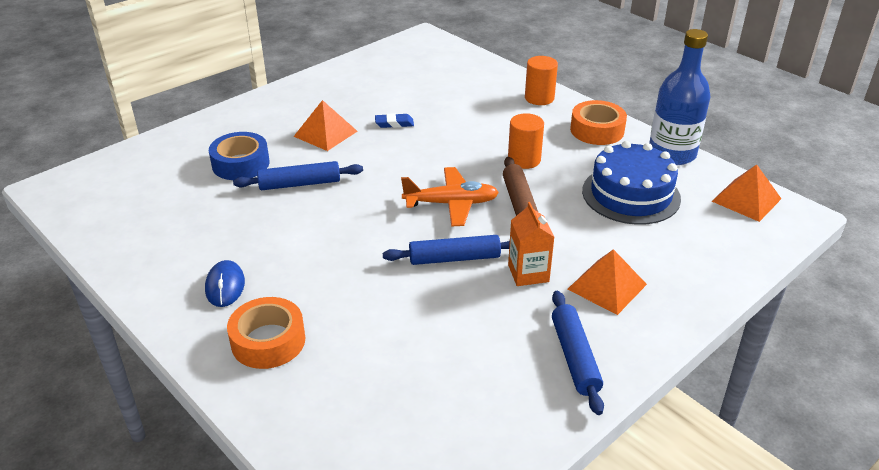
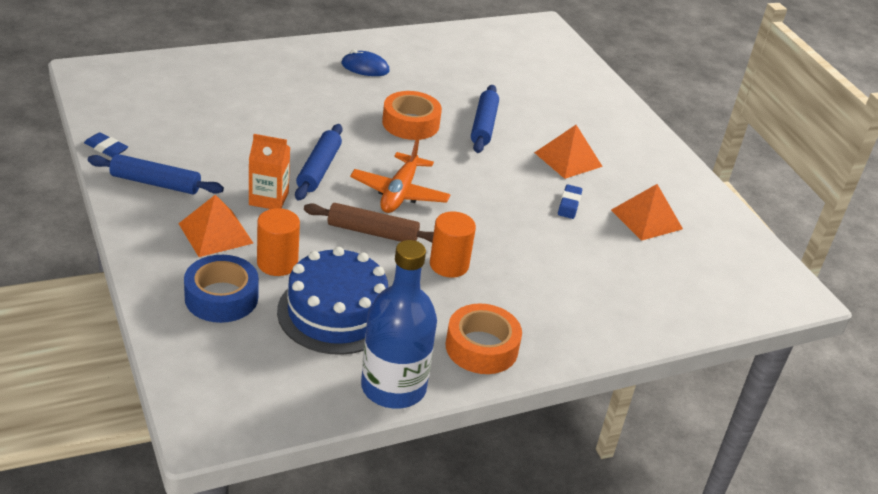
camera: 105 degrees right, 0 degrees up
(241, 164) = (534, 105): blue tape -> blue tape (221, 297)
(268, 341) = (291, 71): orange tape -> orange tape (410, 123)
(539, 98) = (584, 332): orange cylinder -> orange cylinder (277, 263)
(551, 427) = (106, 148): none -> blue eraser
(746, 199) = (263, 400): orange pyramid -> orange pyramid (646, 219)

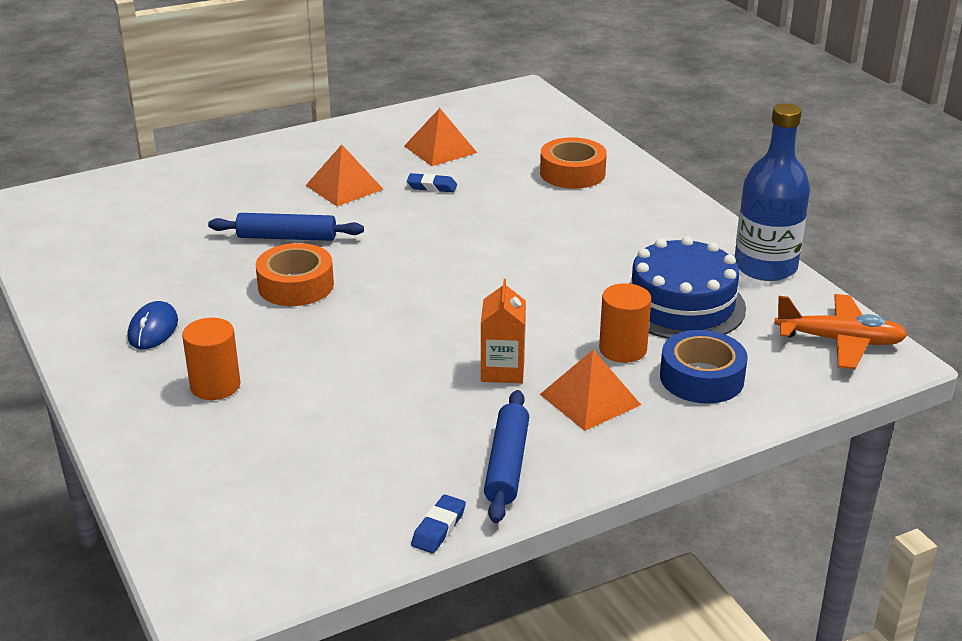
camera: 90 degrees left, 5 degrees down
(319, 169) = (423, 341): blue rolling pin -> none
(372, 232) = (536, 295): brown rolling pin -> none
(399, 193) = (452, 283): orange plane -> orange plane (839, 341)
(449, 265) = (569, 248): orange cylinder -> orange cylinder (215, 386)
(481, 347) = (683, 227): orange tape -> orange tape (572, 173)

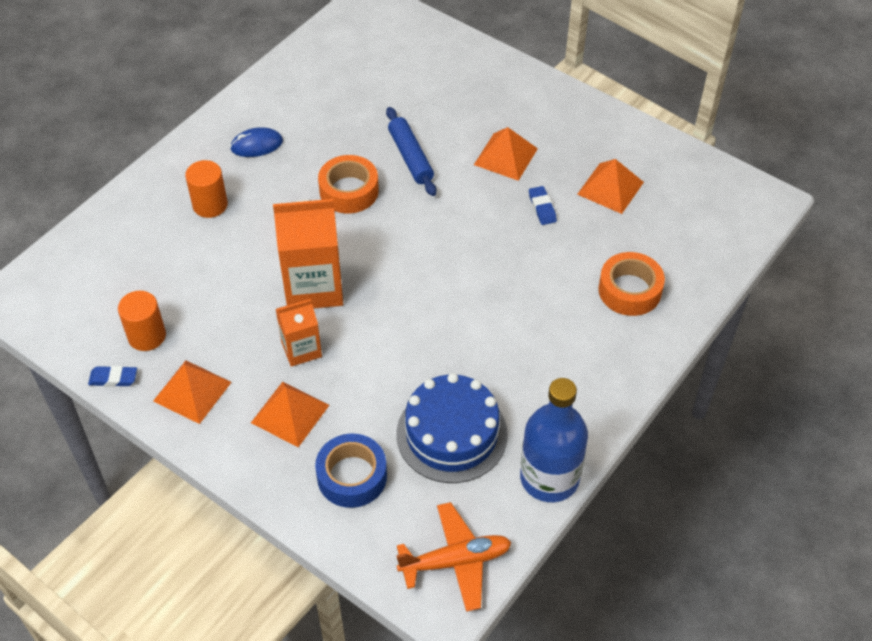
camera: 65 degrees right, 20 degrees up
(417, 341) = (313, 286): none -> orange carton
(507, 465) = (192, 391): blue rolling pin -> orange pyramid
(622, 349) = (366, 413): orange cylinder -> orange cylinder (147, 336)
(839, 341) = (455, 561): orange plane -> orange plane turned 90 degrees counterclockwise

